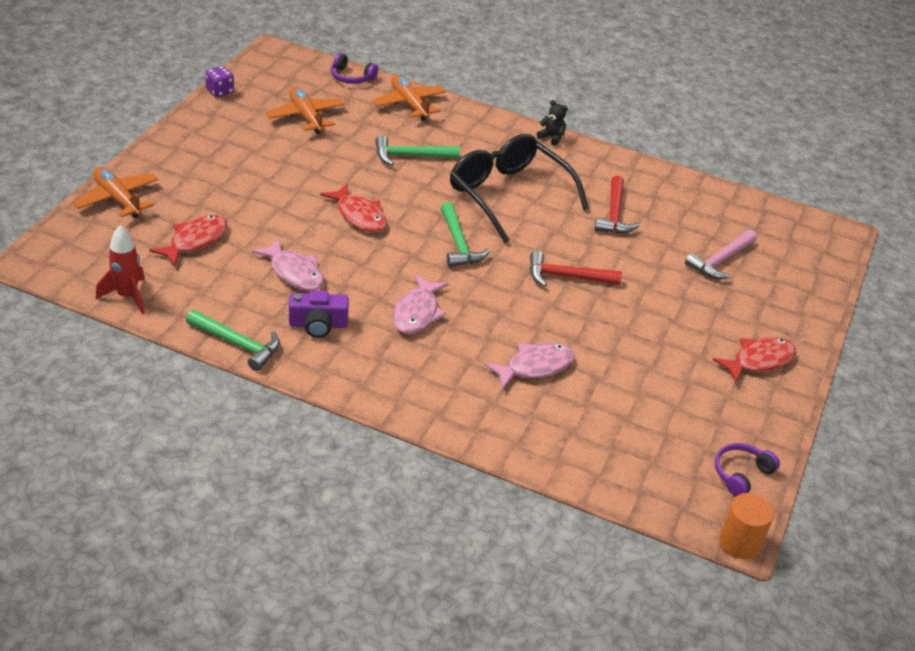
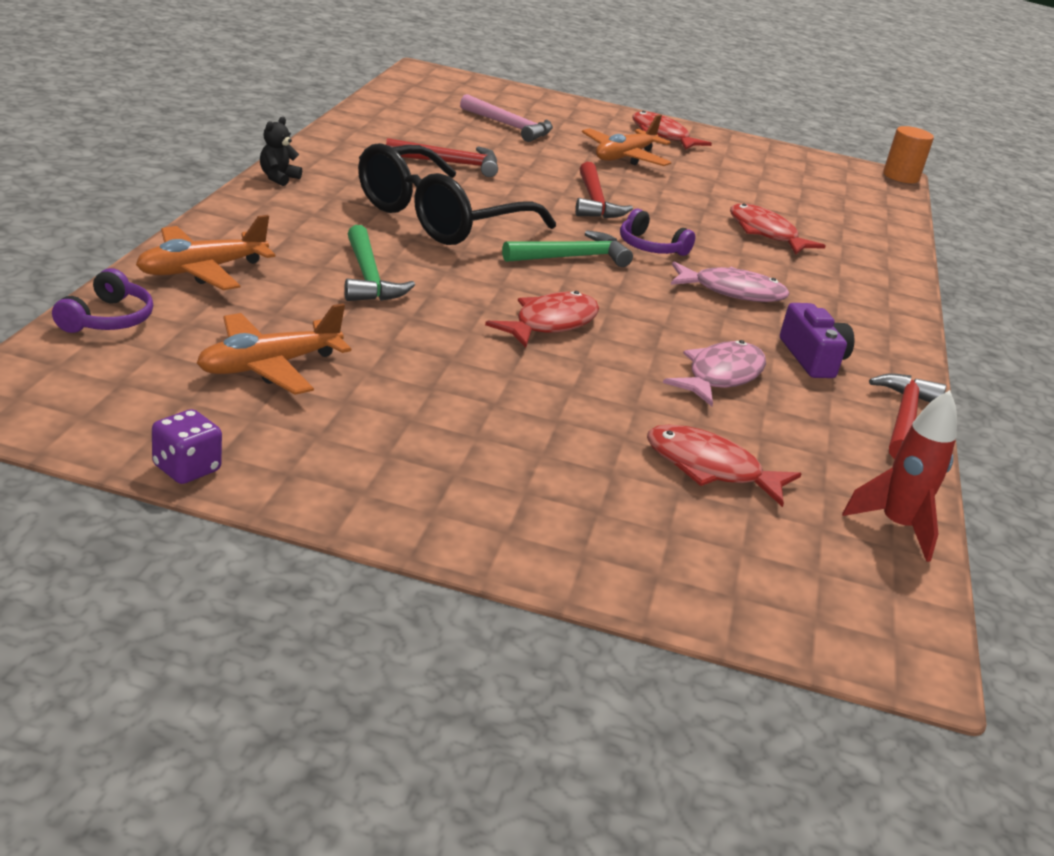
camera: 100 degrees left, 10 degrees down
(117, 199) = (647, 570): orange plane -> orange plane (624, 157)
(238, 344) = (904, 418): green hammer -> red hammer
(535, 367) = (765, 233): pink fish -> red fish
(741, 474) = (821, 164): purple headphones -> purple headphones (650, 247)

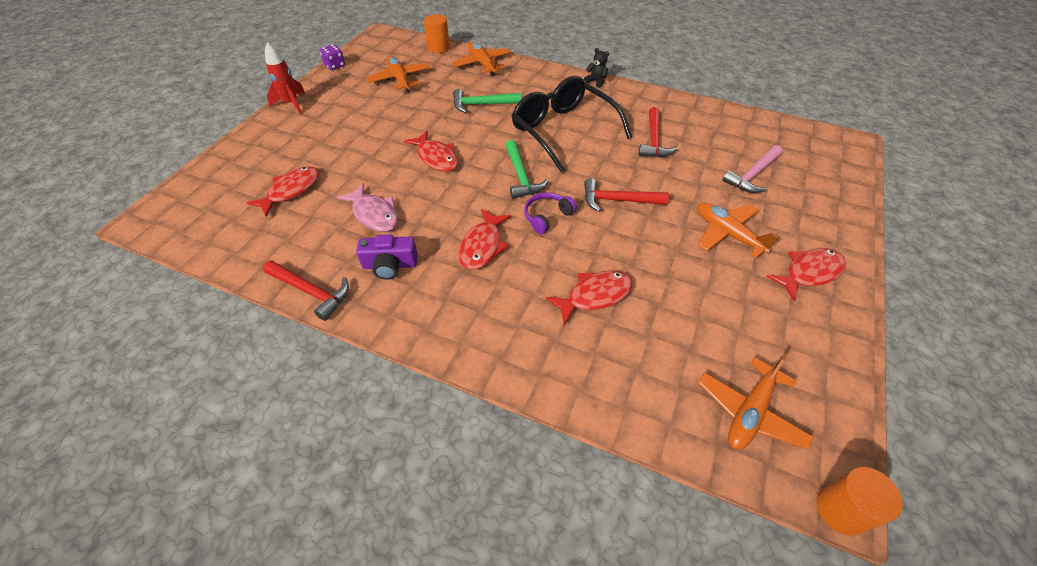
camera: 105 degrees right, 20 degrees up
(107, 319) = (438, 48): purple headphones -> orange cylinder
(732, 292) = (483, 246): pink fish -> red fish
(846, 189) = (750, 412): none -> orange plane
(896, 527) = (219, 249): red rocket -> red rocket (291, 104)

